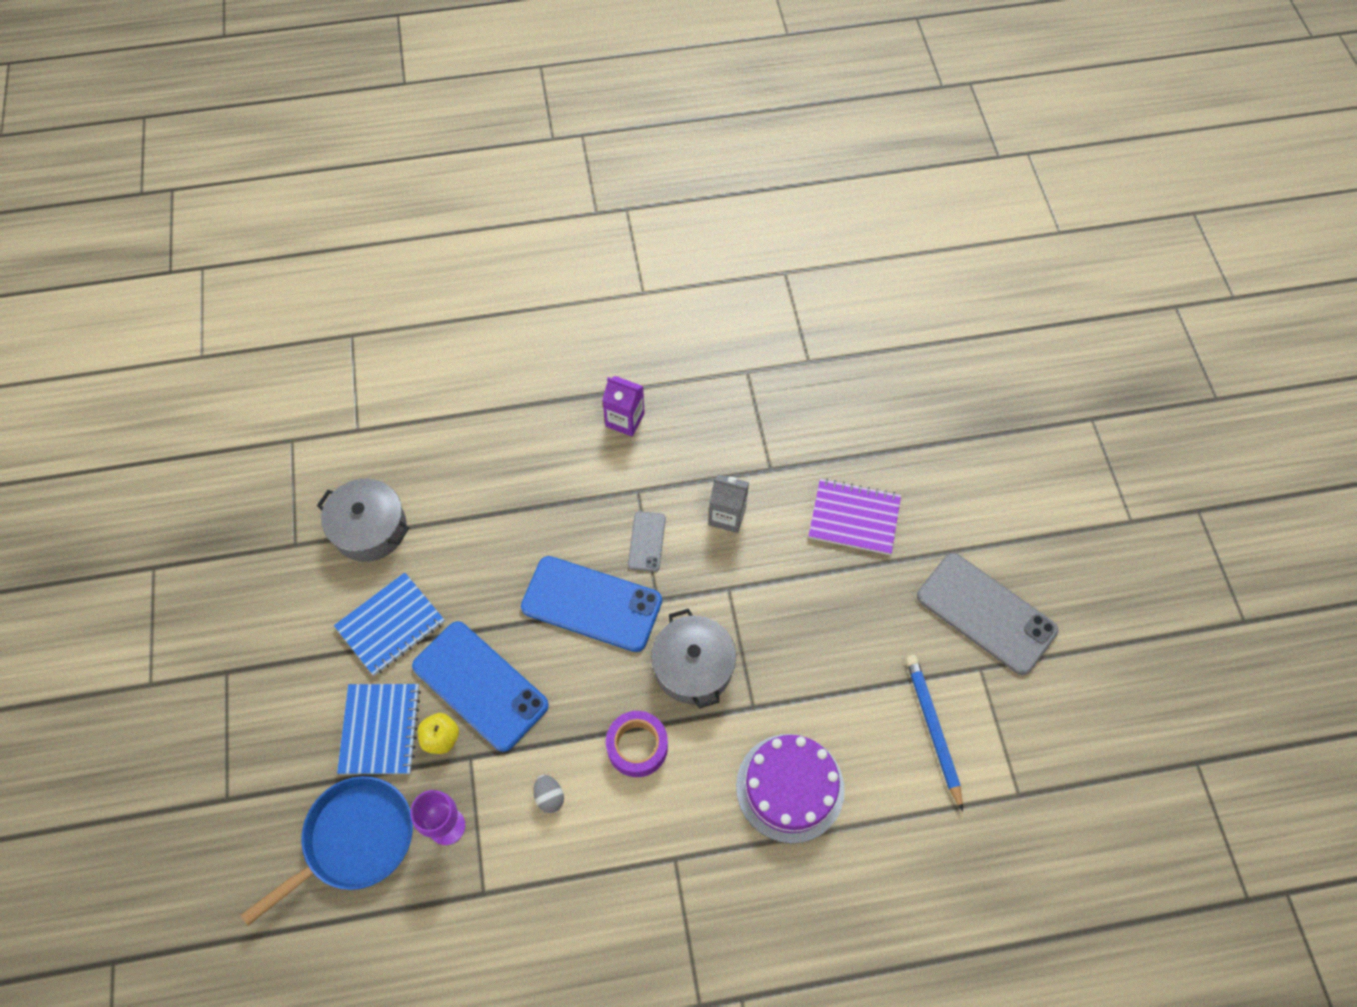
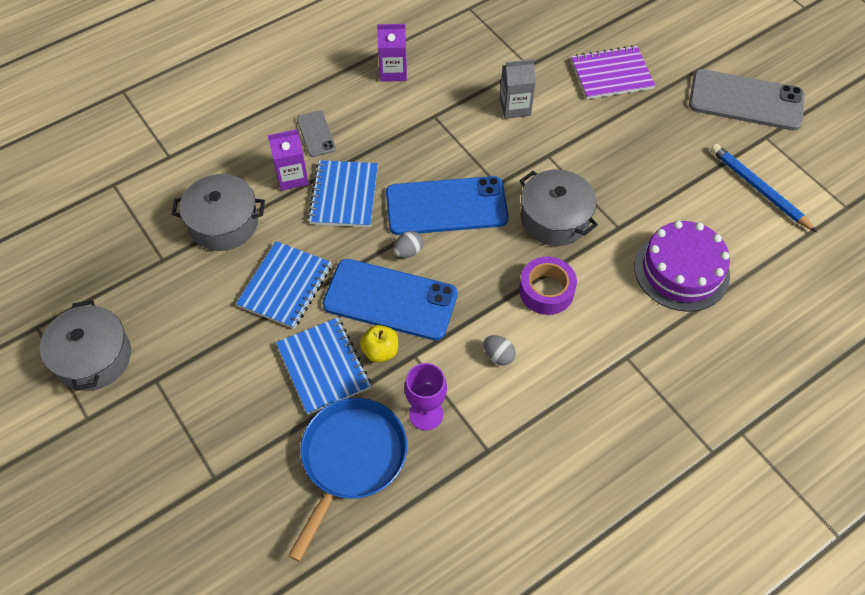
camera: 25 degrees left, 5 degrees down
(185, 623) = (93, 357): none -> grey pot
(460, 503) = (292, 177): none -> purple carton
(498, 547) = (344, 195): none -> blue notebook
(526, 639) = (408, 251): none -> grey egg
(646, 541) = (463, 147): grey phone -> grey phone (316, 134)

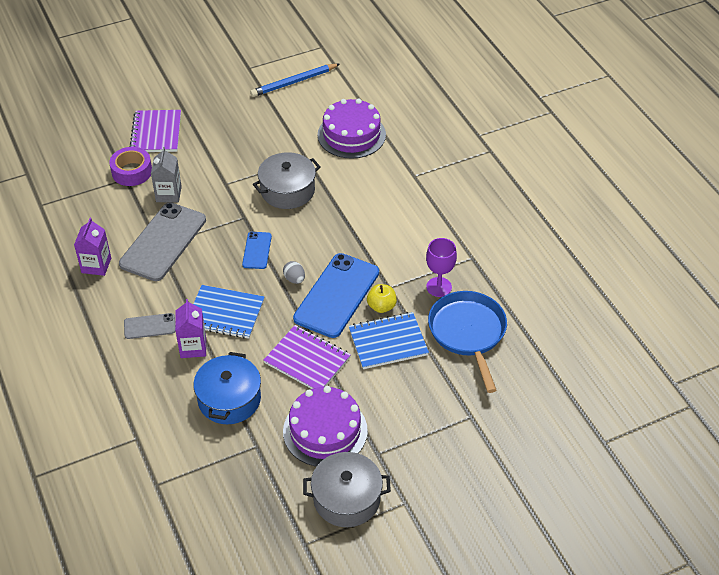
camera: 80 degrees left, 10 degrees down
(185, 321) = (325, 431): none -> purple cake
(223, 223) = (229, 399): grey pot -> blue pot
(285, 286) = (307, 360): blue notebook -> purple notebook
(351, 460) = (468, 333): blue pan -> blue pan turned 45 degrees clockwise
(446, 206) = (257, 250): blue phone -> blue phone, size x0.49
(498, 356) = (399, 241): grey egg -> none
(546, 291) = (351, 206): purple tape -> purple tape (132, 172)
(746, 100) = (211, 69): grey phone -> grey phone (163, 242)

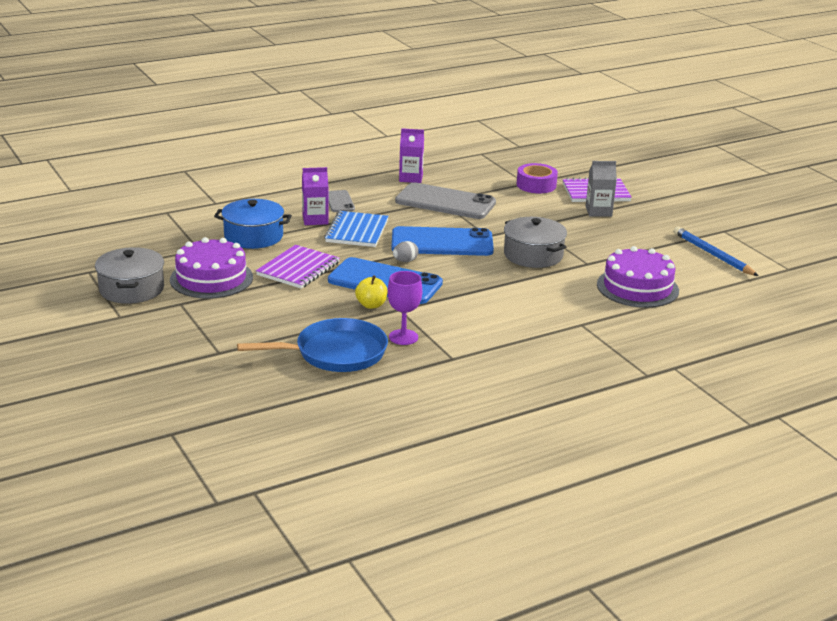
camera: 85 degrees right, 20 degrees down
(168, 194) = (510, 201): grey carton -> grey carton (598, 211)
(257, 250) = (442, 243): blue phone -> blue phone, size x2.04
(388, 342) = (321, 308): blue notebook -> none

